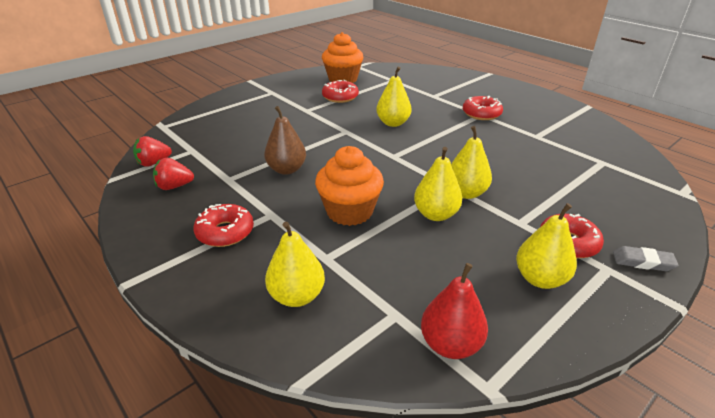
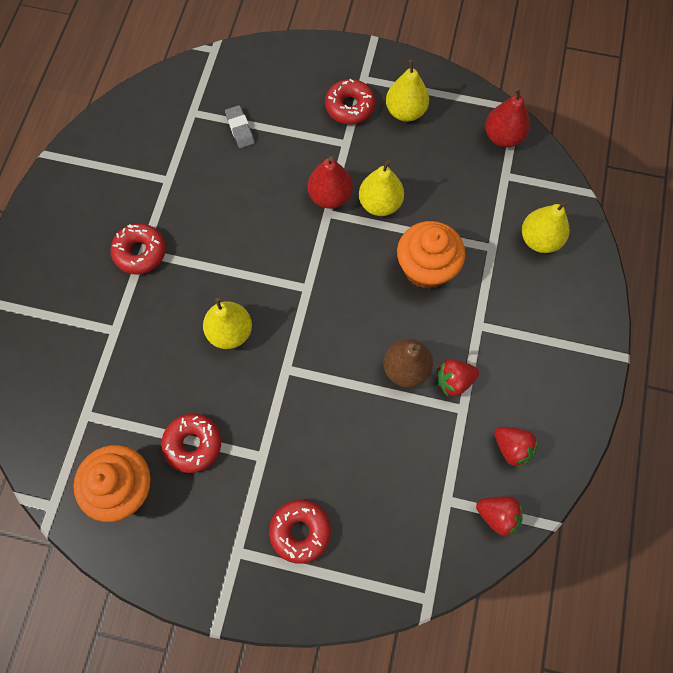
camera: 125 degrees left, 35 degrees up
(225, 232) = (526, 341): red donut -> red donut (300, 531)
(250, 184) = (454, 381): none -> red strawberry
(466, 193) = (330, 196): yellow pear -> red pear
(642, 262) = (339, 61): grey eraser -> grey eraser (240, 129)

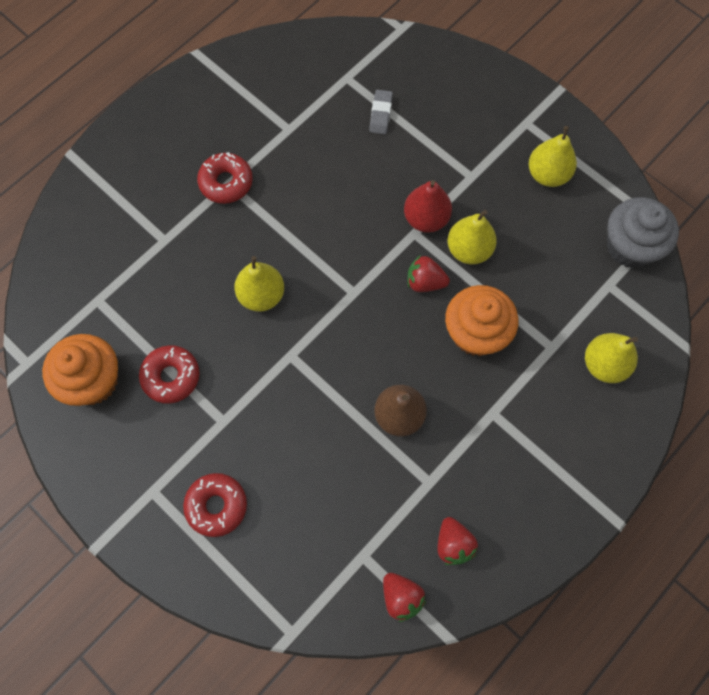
camera: 30 degrees right, 0 degrees up
(349, 107) = (496, 143): red donut -> none
(454, 381) = (437, 451): red strawberry -> red strawberry (425, 282)
(503, 137) = (630, 246): red pear -> grey cupcake

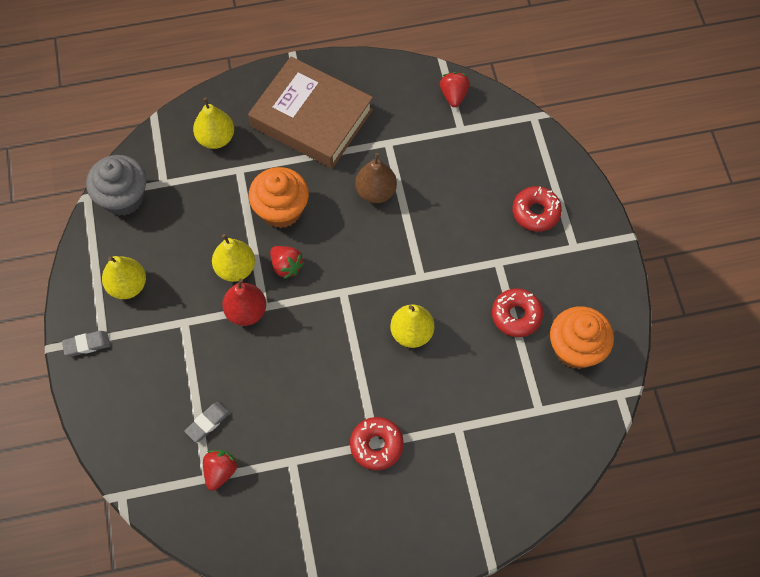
camera: 145 degrees left, 5 degrees down
(453, 544) = (400, 102): red strawberry -> red strawberry (220, 472)
(530, 456) = (312, 118): none -> brown book
(533, 109) = (87, 344): none -> grey eraser

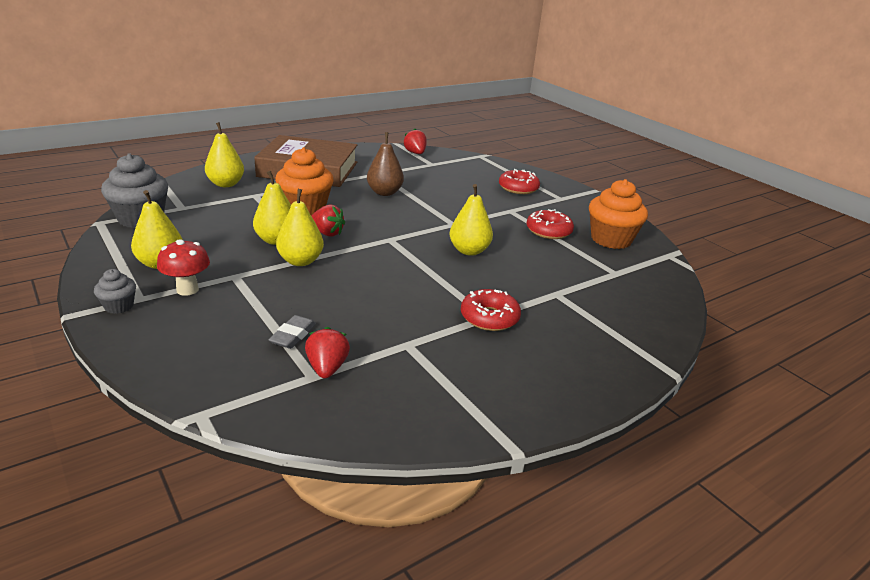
camera: 25 degrees left, 35 degrees down
(87, 344) = (119, 306): grey eraser -> grey cupcake
(142, 334) = (187, 289): none -> red mushroom
(246, 311) = (300, 261): red pear -> yellow pear

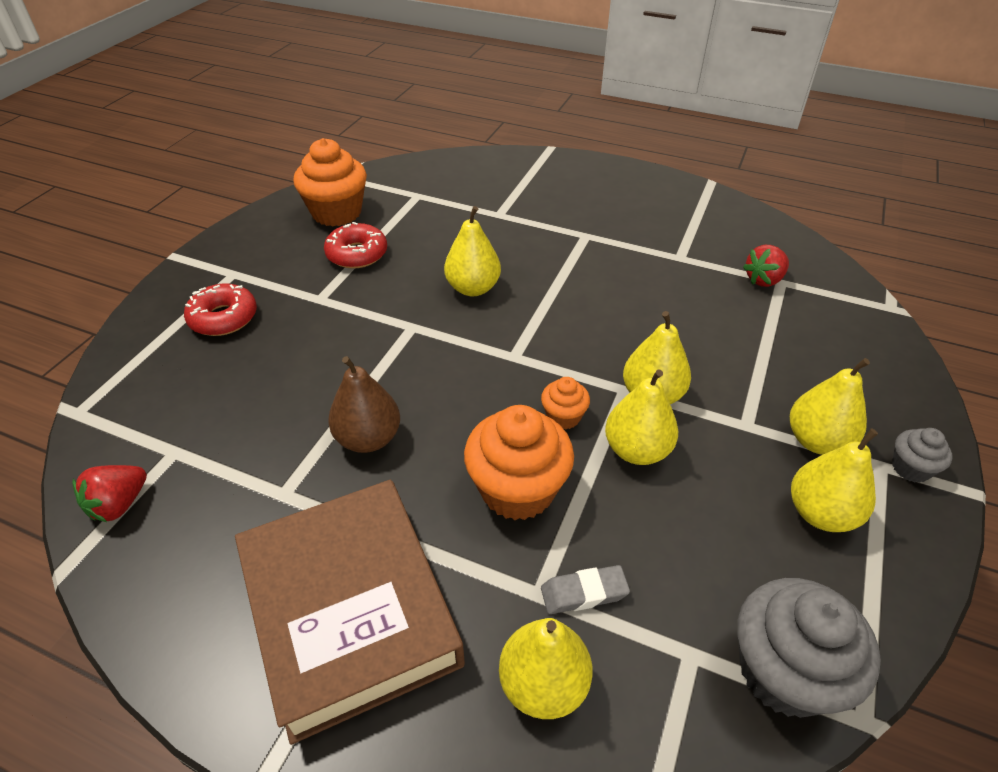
camera: 120 degrees left, 15 degrees up
(187, 289) = (817, 441): red mushroom -> yellow pear
(293, 335) = (760, 319): grey eraser -> grey eraser (584, 593)
(327, 233) = (563, 416): red strawberry -> orange cupcake
(489, 318) = (586, 233): red donut -> none

